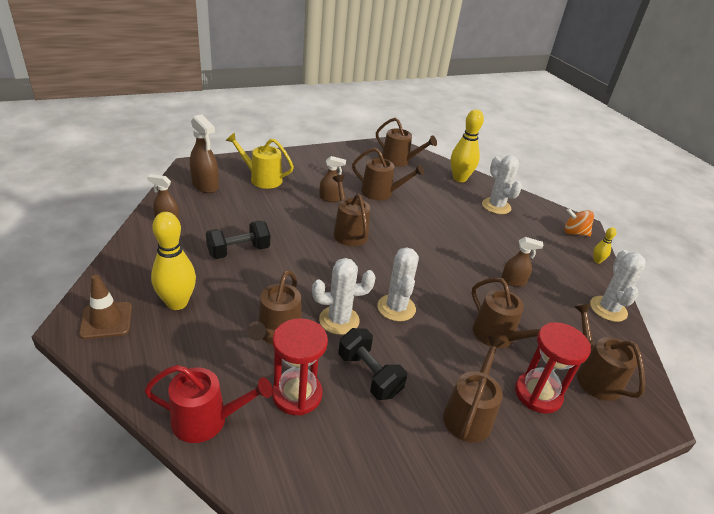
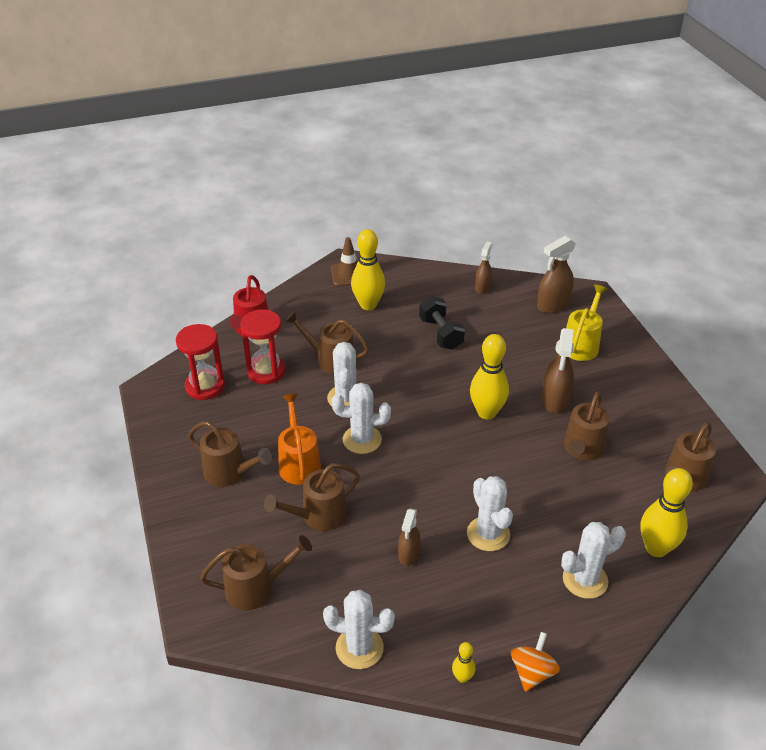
camera: 100 degrees right, 5 degrees up
(330, 198) = (555, 400): brown spray bottle -> brown spray bottle, size x1.58
(348, 232) = (486, 412): brown watering can -> yellow bowling pin
(369, 375) = (280, 413): black dumbbell -> none
(439, 354) = (299, 463): none -> orange watering can
(476, 241) = (488, 534): none -> white cactus
(538, 394) = (242, 529): red hourglass -> red hourglass (205, 386)

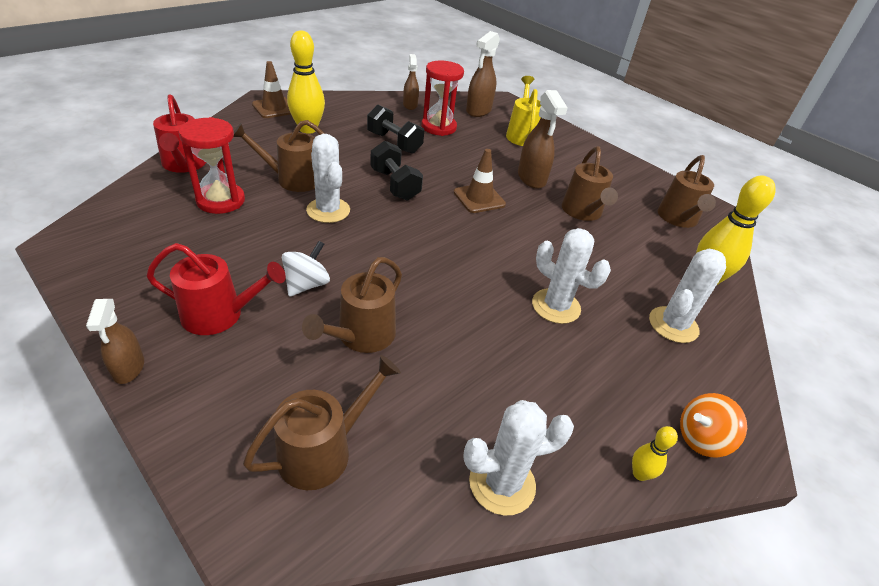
camera: 30 degrees left, 0 degrees up
(205, 386) = (146, 228): red hourglass -> red hourglass (438, 127)
(229, 472) = (219, 315): brown watering can -> red watering can
(299, 463) = (307, 284): orange watering can -> white spinning top
(362, 440) = (368, 246): white cactus -> none
(408, 554) = (490, 350): brown spray bottle -> brown spray bottle (128, 368)
(416, 382) = (395, 185): none -> black dumbbell
(486, 412) = (479, 198): yellow bowling pin -> brown traffic cone
(532, 672) = (701, 438): orange spinning top -> orange spinning top turned 105 degrees counterclockwise

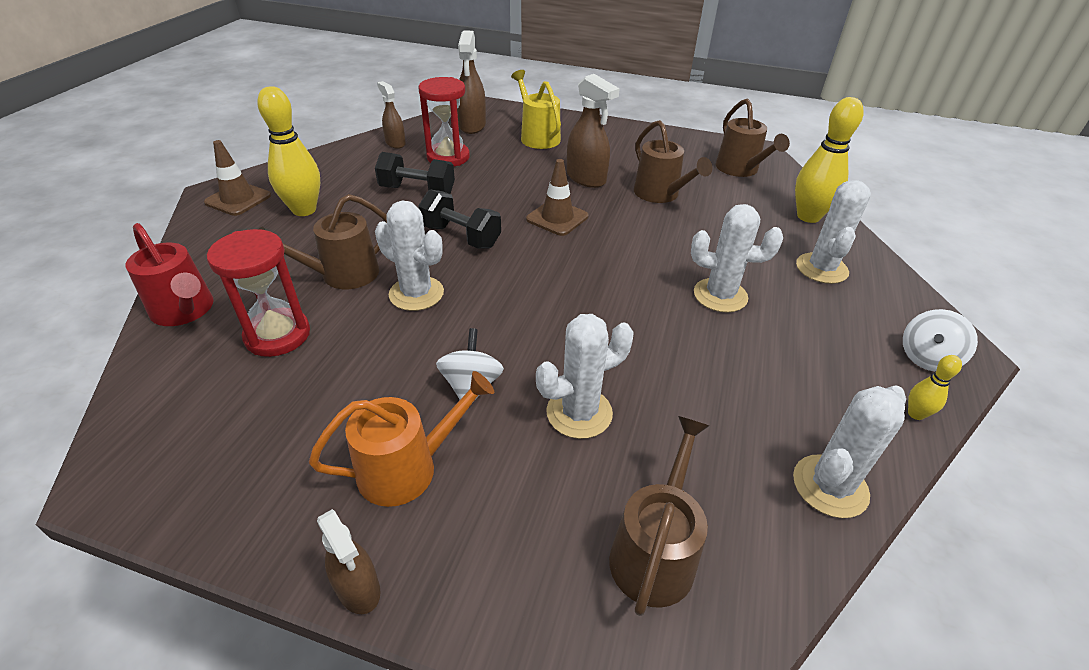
camera: 25 degrees left, 0 degrees up
(219, 315) = (407, 468): red watering can -> orange watering can
(361, 336) = (579, 413): brown watering can -> white cactus
(701, 438) = (927, 358): orange spinning top -> white spinning top

